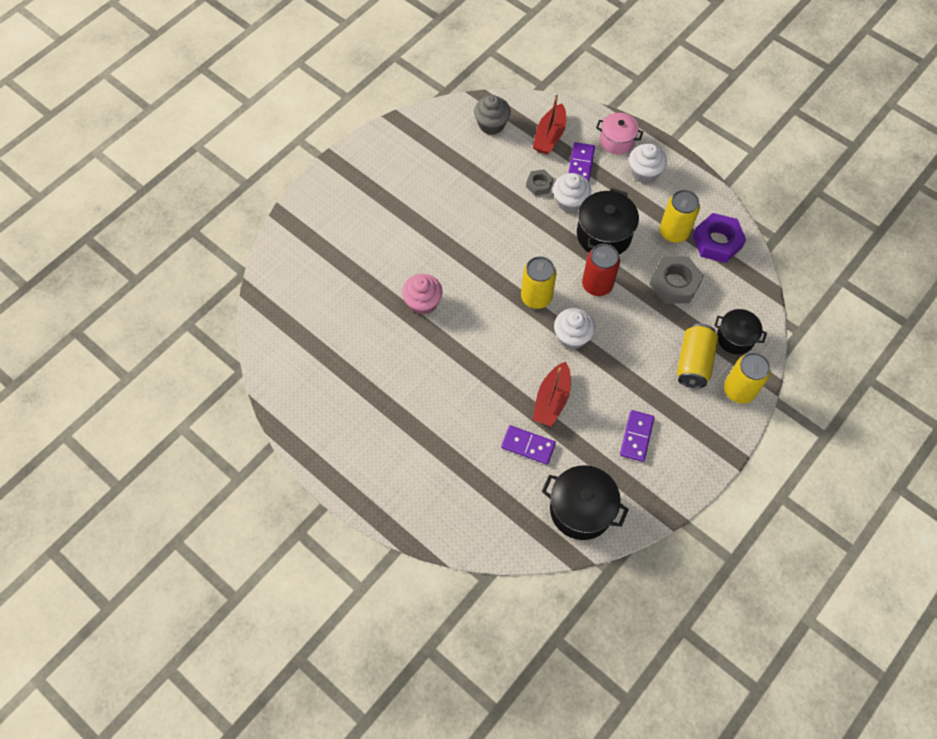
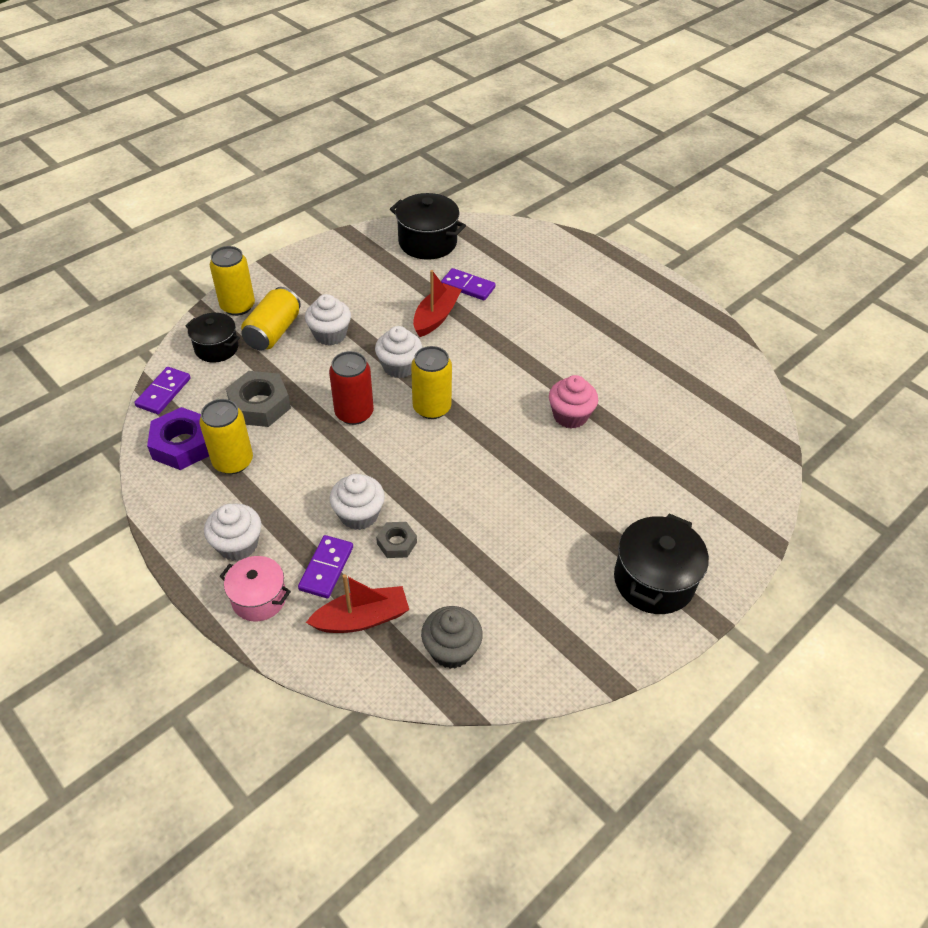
camera: 175 degrees left, 15 degrees down
(549, 136) = (362, 618): red boat -> red boat turned 45 degrees clockwise
(604, 235) = (326, 467): black pot -> black pot (654, 580)
(636, 436) = (358, 283): purple domino -> purple domino (164, 392)
(642, 365) = (330, 334): none -> white cupcake

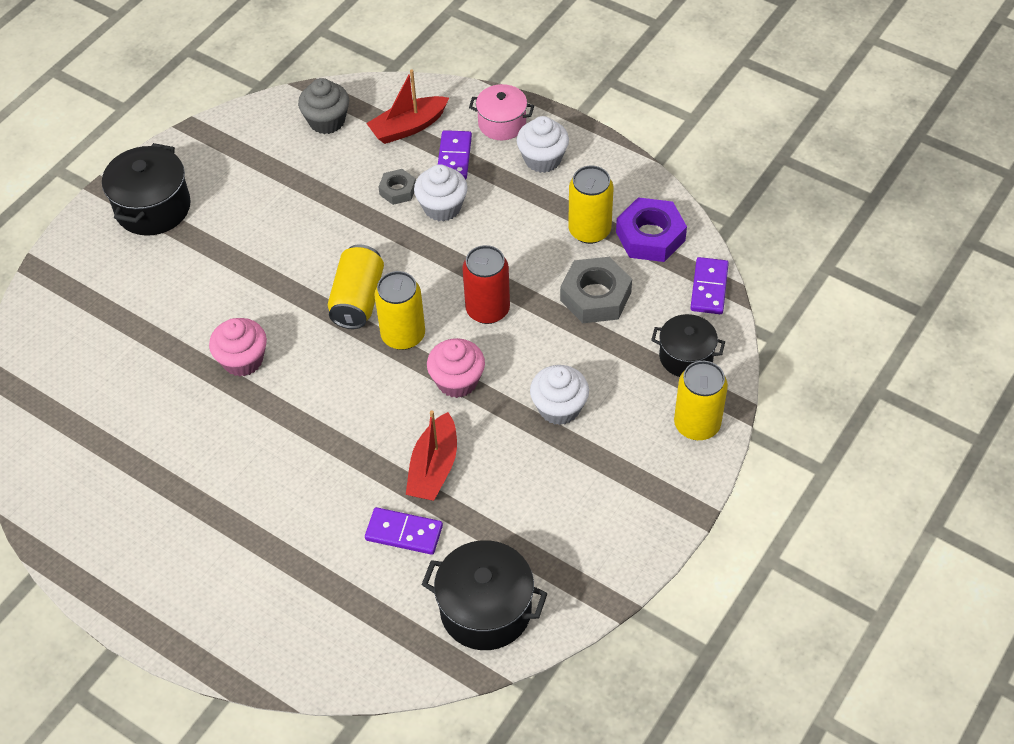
camera: 170 degrees right, 5 degrees up
(273, 332) = (630, 395): yellow can -> yellow can (357, 299)
(399, 366) = (457, 381): white cupcake -> pink cupcake

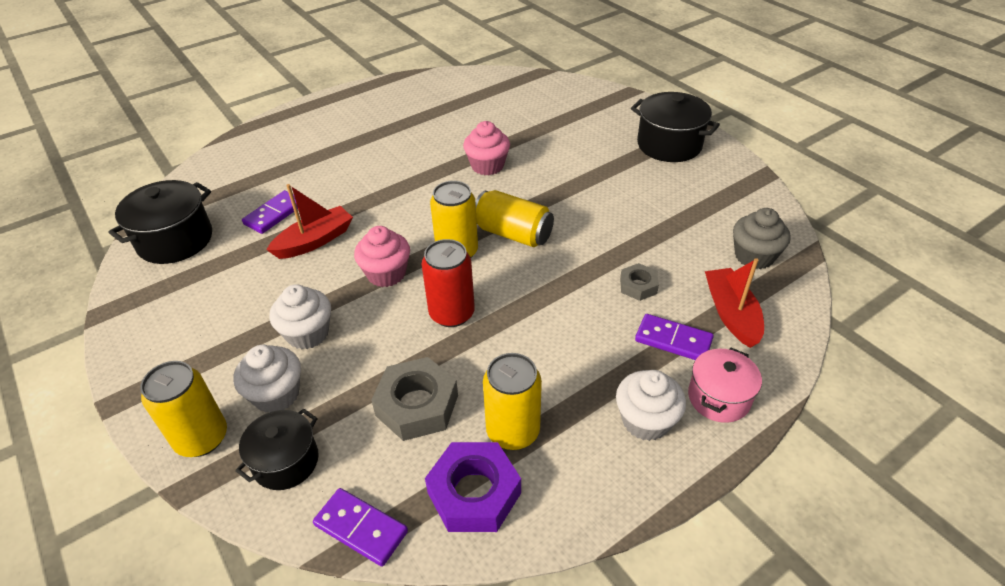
camera: 110 degrees right, 10 degrees down
(434, 468) = (314, 241): red boat -> red boat turned 105 degrees clockwise
(442, 207) = (602, 313): white cupcake -> white cupcake (276, 394)

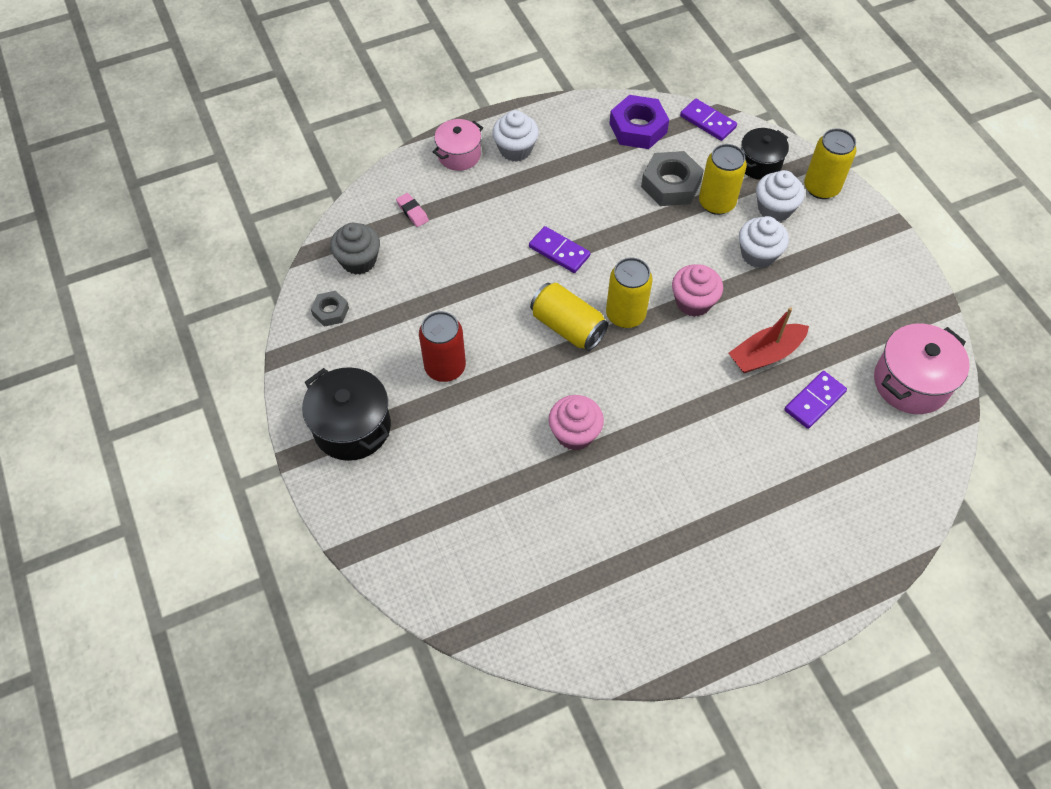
camera: 170 degrees left, 15 degrees up
(175, 240) = (911, 382): black pot -> pink pot
(452, 313) = (638, 251): red can -> red can (445, 367)
(513, 431) = (606, 157): yellow can -> yellow can (716, 203)
(638, 286) = (474, 249): grey nut -> grey nut (330, 311)
(673, 340) = (469, 199): purple domino -> purple domino (559, 251)
(731, 314) = (412, 212): red boat -> pink eraser

